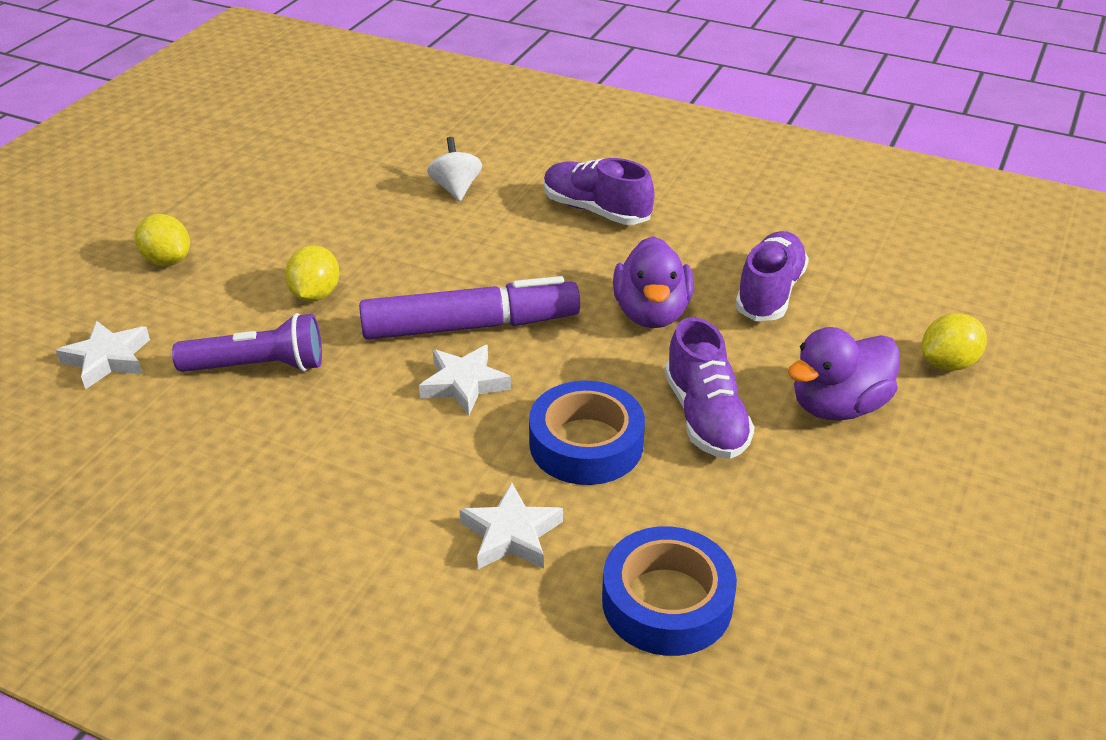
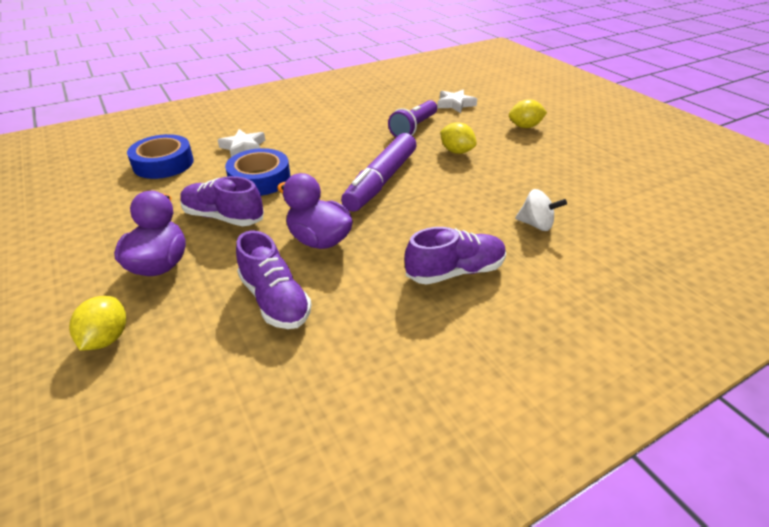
camera: 125 degrees right, 0 degrees up
(464, 384) = (340, 165): white star -> none

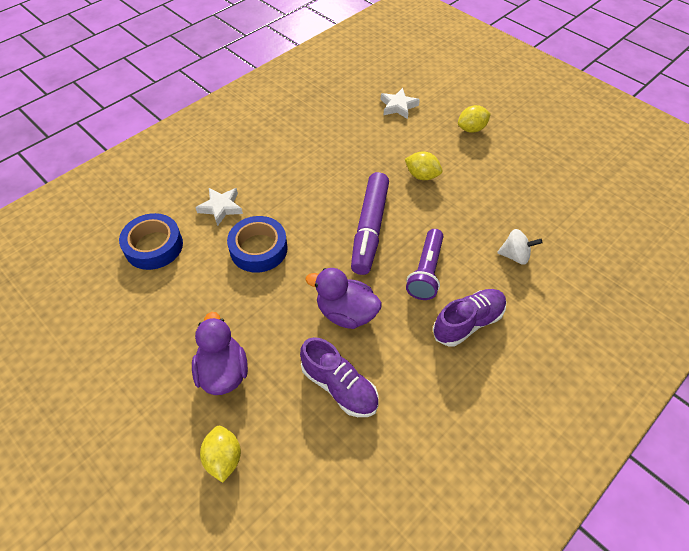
camera: 15 degrees left, 15 degrees up
(223, 217) = (249, 304): purple shoe -> none
(414, 128) = (372, 149): purple flashlight -> purple flashlight (426, 271)

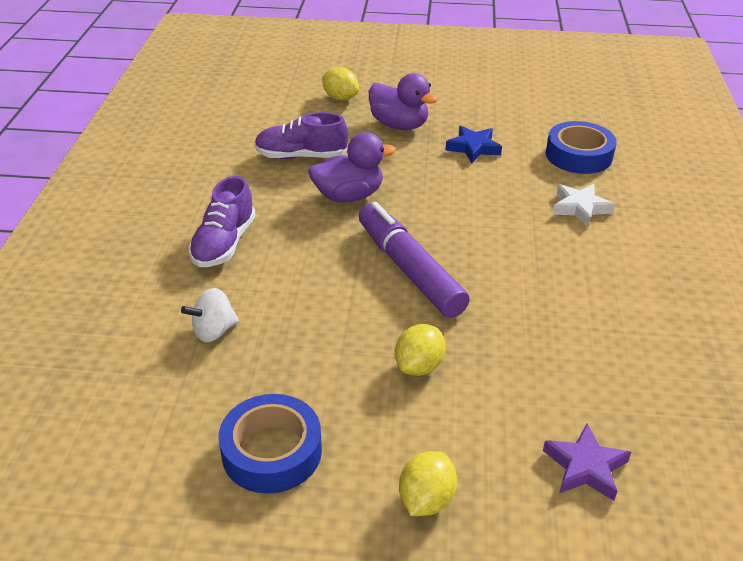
camera: 140 degrees right, 15 degrees down
(206, 302) = (473, 148): none -> blue star
(258, 249) = (491, 198): blue tape -> blue tape (272, 451)
(398, 106) = (585, 467): white star -> purple star
(422, 176) = (419, 366): yellow lemon -> yellow lemon turned 45 degrees counterclockwise
(426, 271) = (305, 263): purple flashlight -> none

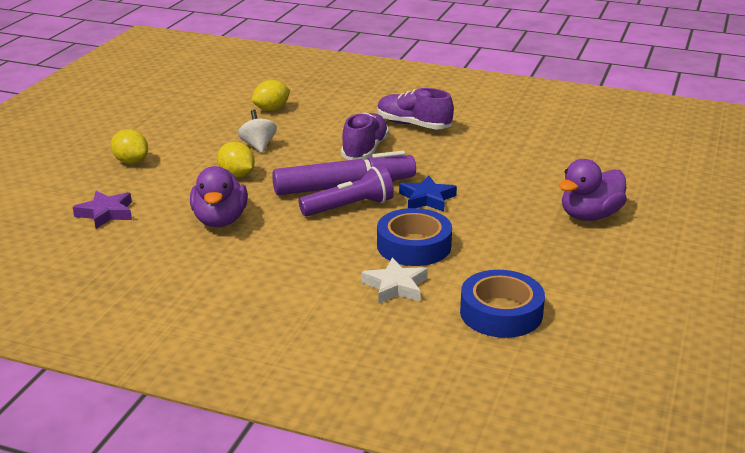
camera: 105 degrees right, 10 degrees down
(213, 331) = (317, 117): white spinning top -> white spinning top (258, 146)
(272, 451) = (203, 126): blue tape -> blue tape (414, 246)
(301, 156) = (535, 162): purple shoe -> purple shoe (365, 150)
(340, 98) = (655, 192): yellow lemon -> yellow lemon (271, 109)
(349, 196) = (461, 175): purple duck -> purple duck (220, 220)
(454, 258) = (349, 207): none -> purple flashlight
(473, 148) = (533, 249): blue star -> blue star (427, 199)

